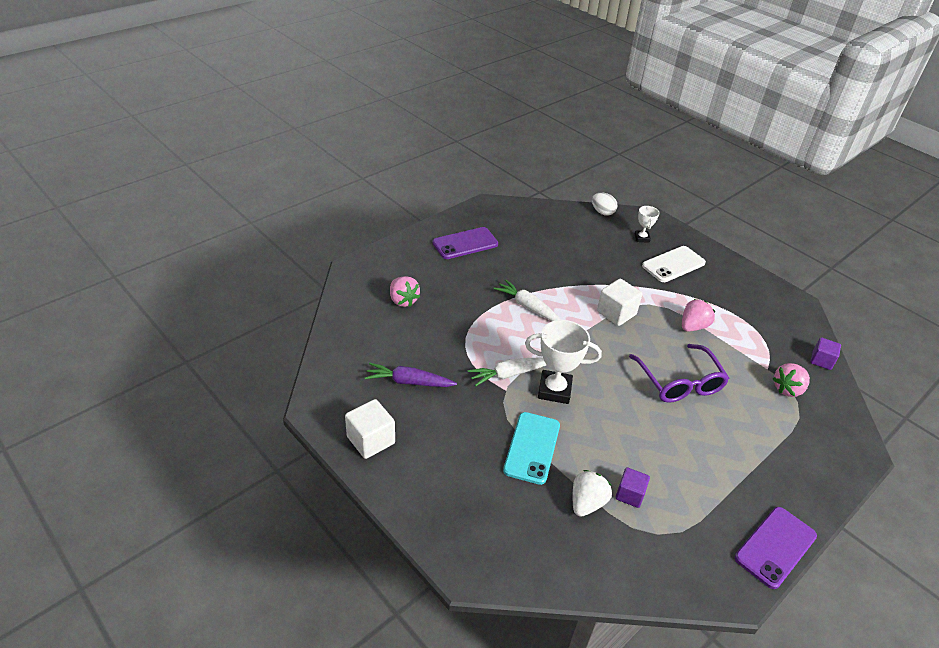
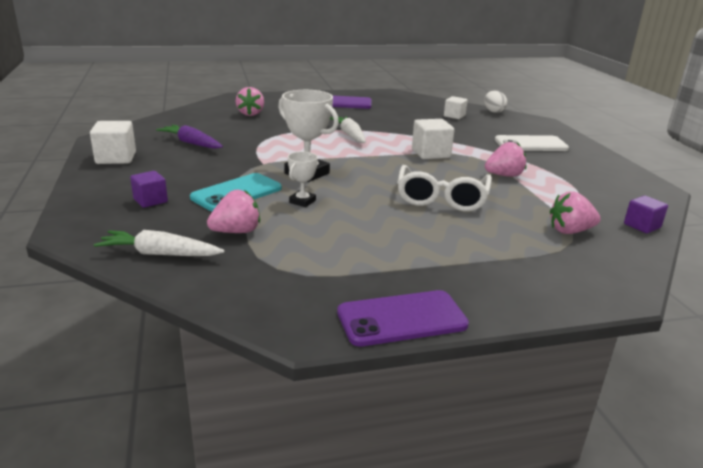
camera: 30 degrees right, 15 degrees down
(509, 374) = (279, 158): white carrot -> white carrot (160, 254)
(579, 234) = (454, 116): none -> white cube
(587, 503) = (236, 232): white strawberry -> pink strawberry
(629, 494) = (286, 239): purple cube -> purple cube (150, 201)
(642, 238) = (516, 128): white trophy -> white trophy (302, 201)
(679, 382) = (442, 198): purple glasses -> white glasses

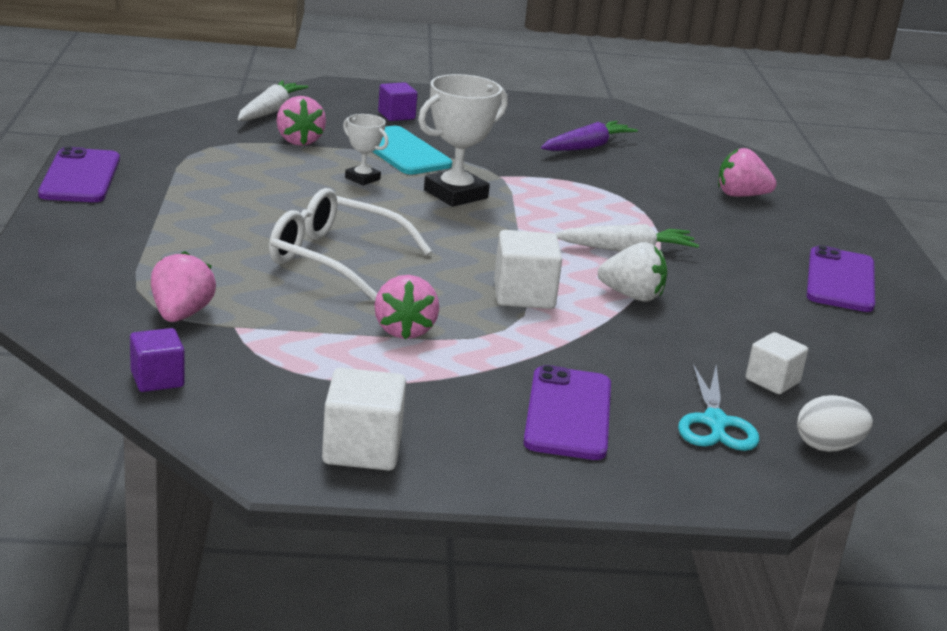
camera: 100 degrees right, 0 degrees up
(116, 158) = (533, 109): white cube -> white cube (362, 449)
(404, 134) = (632, 296): none -> white strawberry
(501, 124) = (715, 422): none -> turquoise scissors
(530, 144) = (568, 414): white phone -> purple phone

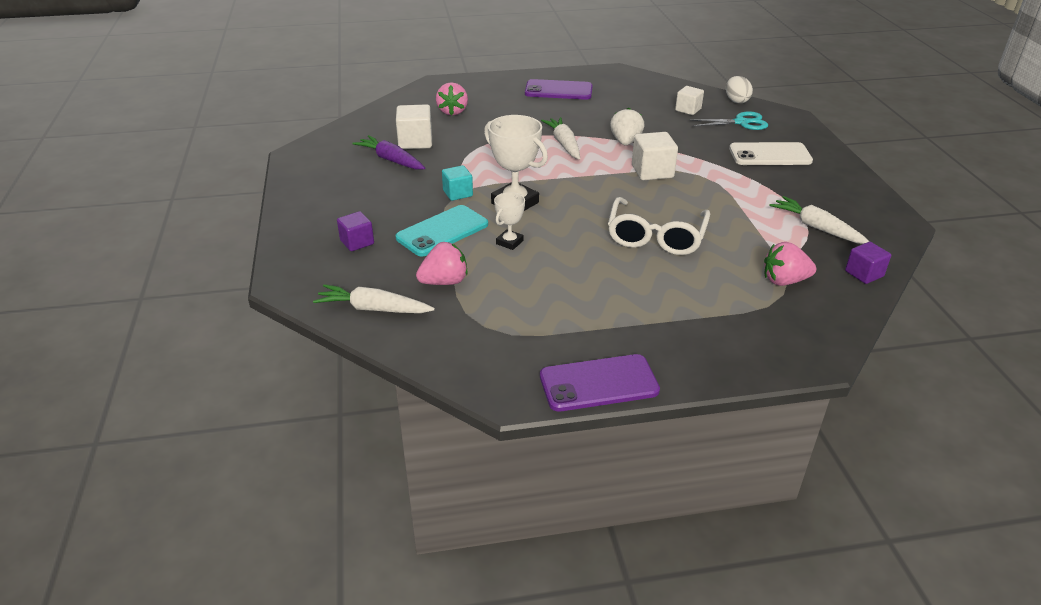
camera: 95 degrees left, 10 degrees up
(301, 381) = (816, 228): none -> white carrot
(362, 449) = (859, 203): white cube -> white cube (415, 142)
(404, 330) = (729, 203): pink strawberry -> none
(490, 169) = (457, 193): none -> turquoise cube
(568, 414) = (770, 155): purple phone -> white phone

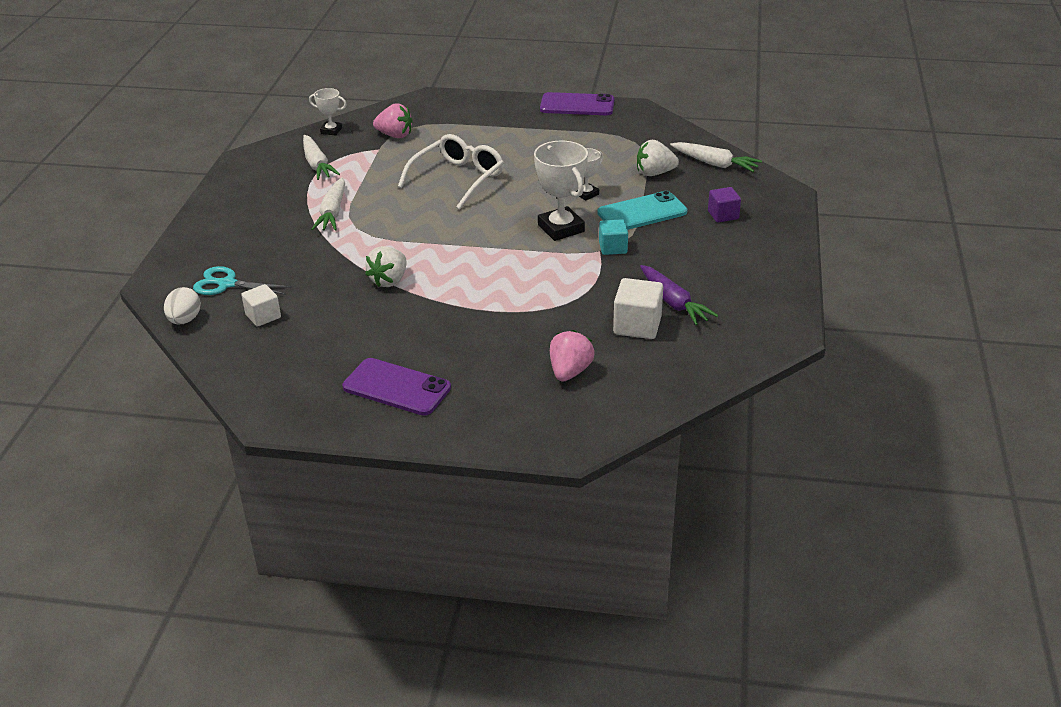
camera: 160 degrees left, 0 degrees up
(444, 282) = (654, 173): pink strawberry -> white strawberry
(564, 144) = (461, 290): white carrot -> white carrot (332, 212)
(652, 171) = (398, 239): white cube -> none
(770, 155) = (256, 237): white phone -> none
(864, 274) = (331, 131): purple cube -> white trophy

